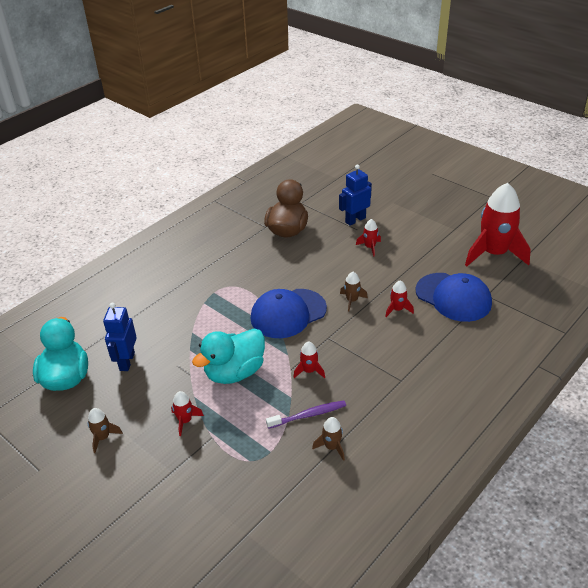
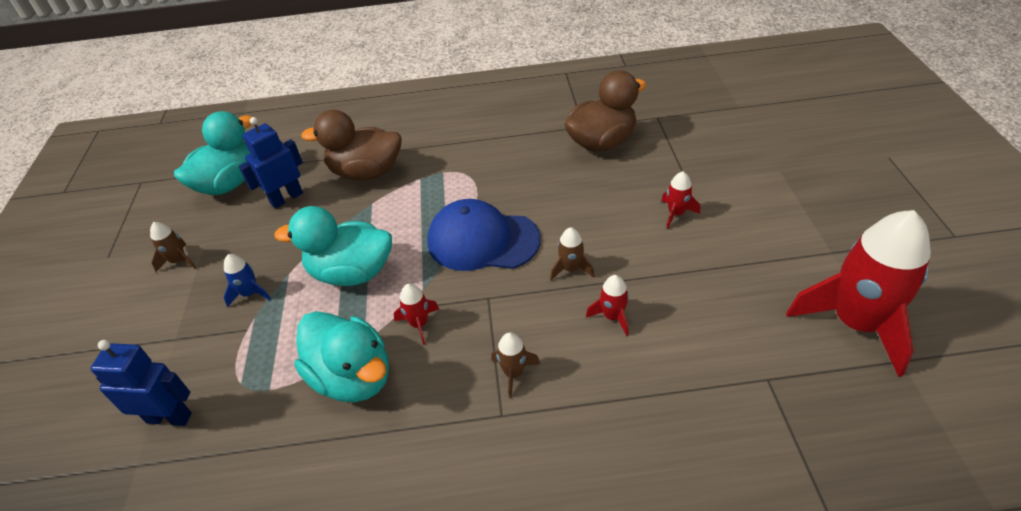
camera: 45 degrees right, 5 degrees up
(162, 318) = (366, 172): none -> brown duck
(185, 421) = (250, 293): red rocket -> blue rocket
(308, 415) = (353, 377): purple toothbrush -> turquoise duck
(331, 447) = (325, 436): brown rocket -> brown rocket (513, 373)
(355, 220) = (699, 169): blue robot -> blue robot (169, 417)
(453, 297) = (711, 349): blue cap -> none

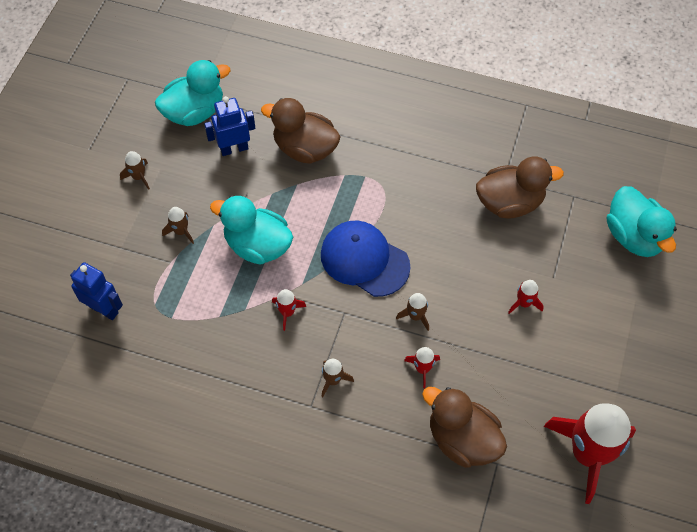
camera: 20 degrees right, 15 degrees up
(250, 293) = (181, 231): blue rocket -> brown rocket
(353, 377) = (227, 334): turquoise duck -> turquoise duck (633, 236)
(709, 371) = (462, 439): none -> brown duck

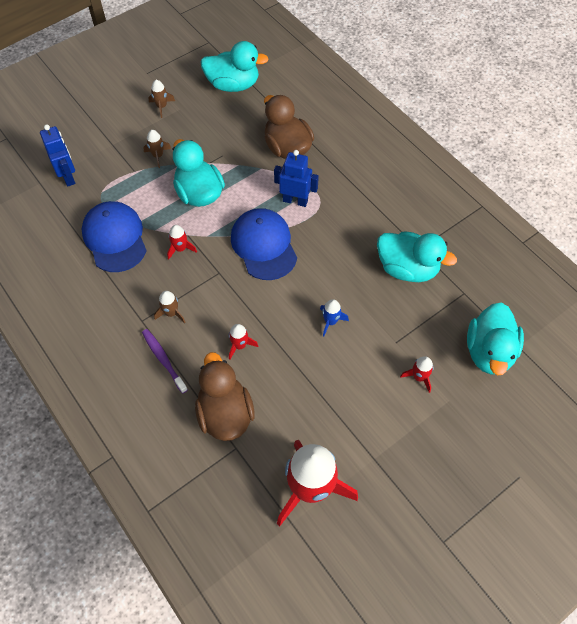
camera: 35 degrees right, 0 degrees up
(212, 342) = (115, 238): none -> blue cap
(234, 149) = (239, 122): blue robot -> blue robot (295, 201)
(364, 429) = (163, 360): none -> purple toothbrush
(415, 316) = (267, 305): brown rocket -> none
(484, 294) = (331, 321): none -> blue rocket
(509, 203) = (407, 268): brown duck -> turquoise duck
(524, 303) = (356, 346): red rocket -> red rocket (418, 377)

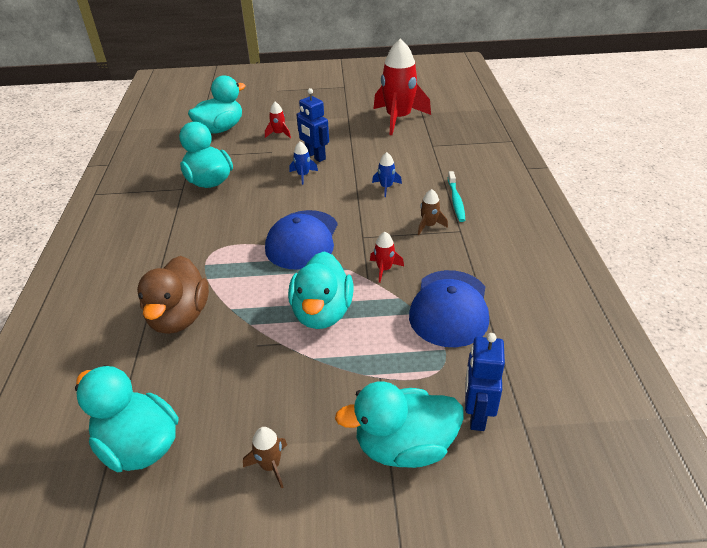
camera: 145 degrees left, 20 degrees down
(100, 144) = (404, 446): none -> turquoise duck
(158, 155) = (334, 384): brown rocket -> none
(163, 360) = (456, 200): purple toothbrush -> turquoise toothbrush
(225, 413) = (427, 160): brown duck -> none
(240, 345) = (386, 187): red rocket -> blue rocket
(295, 201) = (233, 262): blue robot -> blue robot (315, 156)

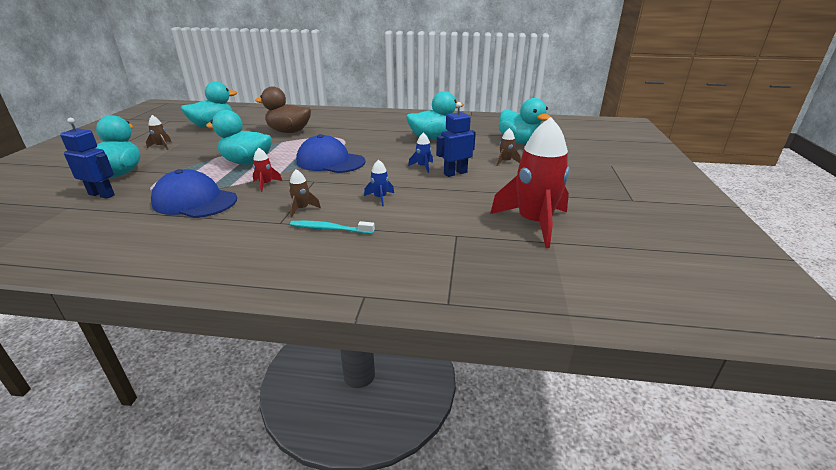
camera: 100 degrees right, 10 degrees down
(279, 134) = (505, 162): red rocket -> brown rocket

